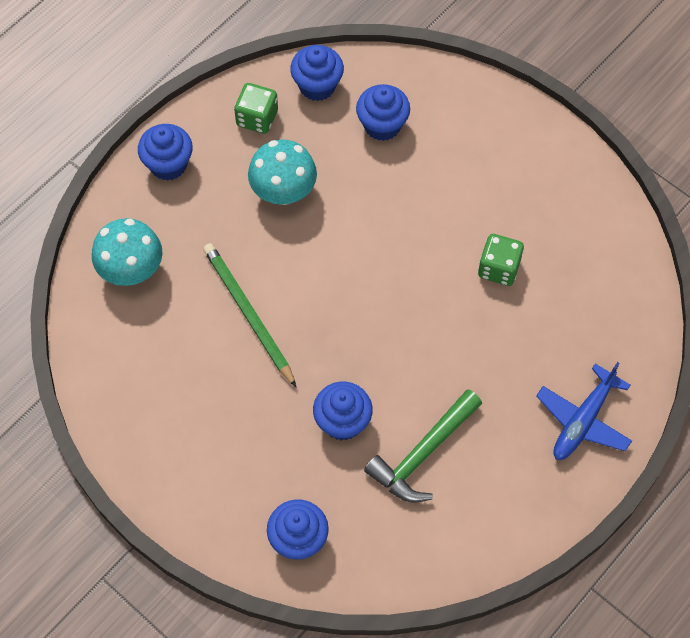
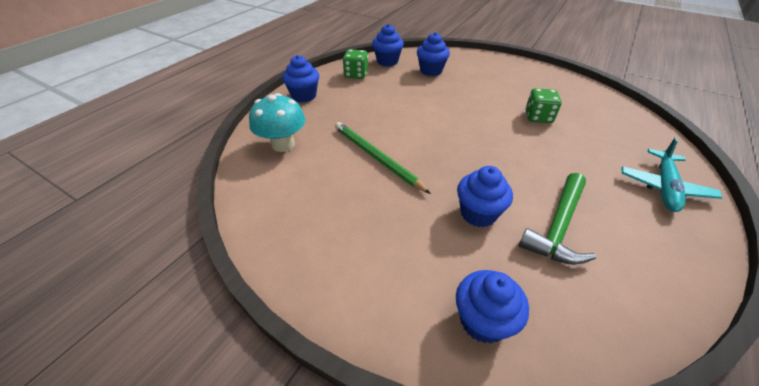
camera: 10 degrees left, 20 degrees down
(283, 192) = (382, 99): turquoise mushroom -> none
(583, 420) = (664, 187): blue plane -> turquoise plane

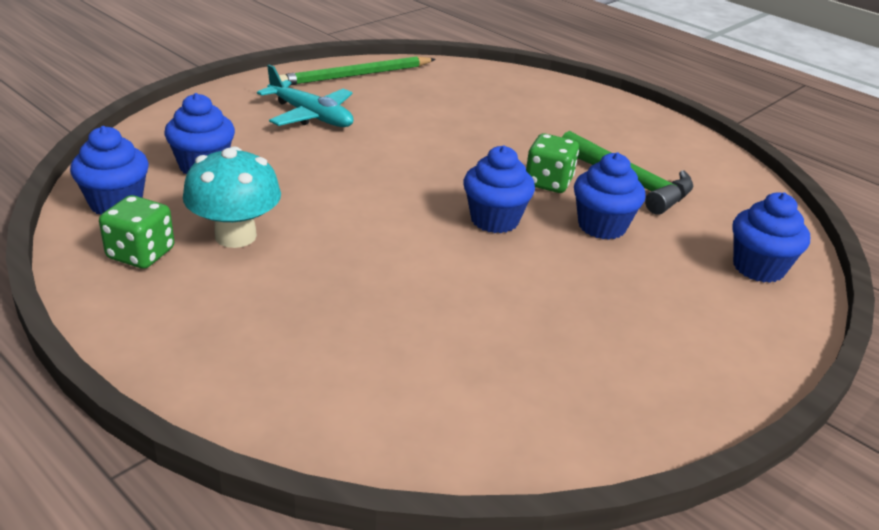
camera: 80 degrees left, 10 degrees down
(283, 144) = (370, 393): turquoise mushroom -> turquoise mushroom (235, 236)
(304, 96) = (182, 342): blue cupcake -> blue cupcake (494, 220)
(376, 158) = (458, 283): green pencil -> green pencil (356, 75)
(538, 117) = (412, 123): green dice -> green dice (548, 182)
(664, 187) = (576, 105): turquoise plane -> turquoise plane (310, 116)

